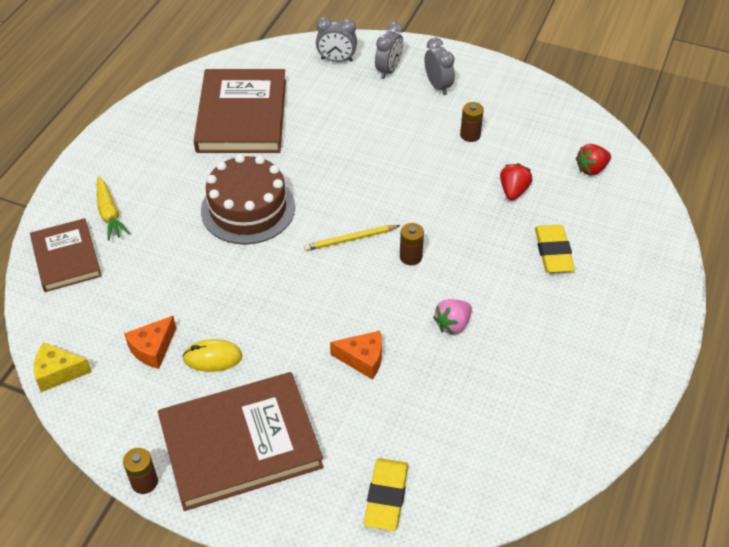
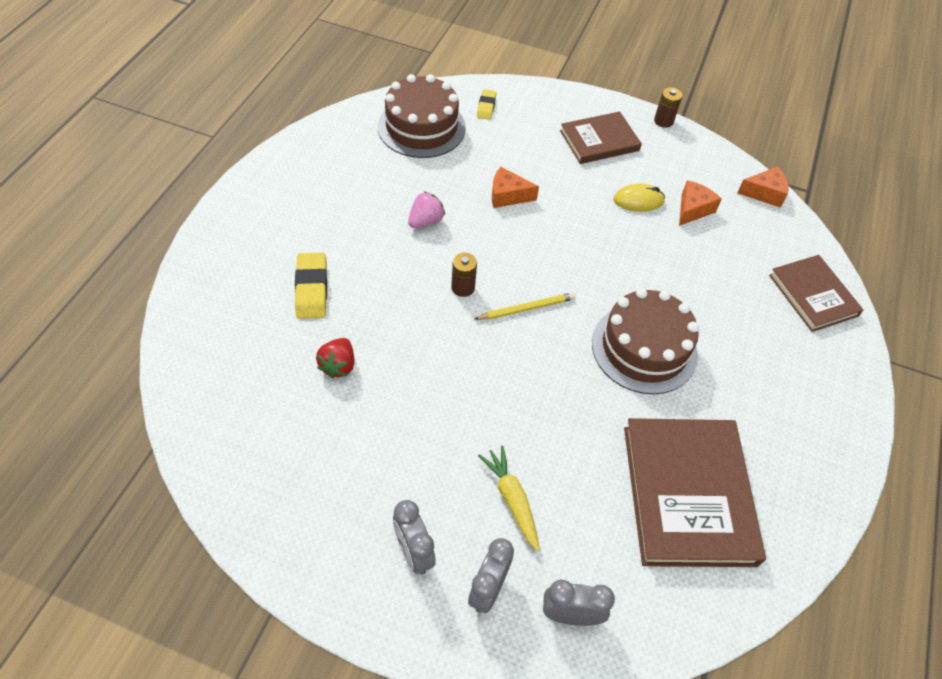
camera: 175 degrees right, 5 degrees up
(58, 372) = (764, 193): yellow cheese -> orange cheese
(109, 214) = (793, 345): yellow carrot -> yellow carrot (512, 499)
(240, 444) = (599, 141): brown book -> brown book, size x0.60
(386, 497) = (486, 107): yellow eraser -> yellow eraser, size x0.61
(470, 135) = (378, 454): brown battery -> none
(470, 456) = (421, 127): none -> brown cake
(591, 169) = (233, 396): red strawberry -> none

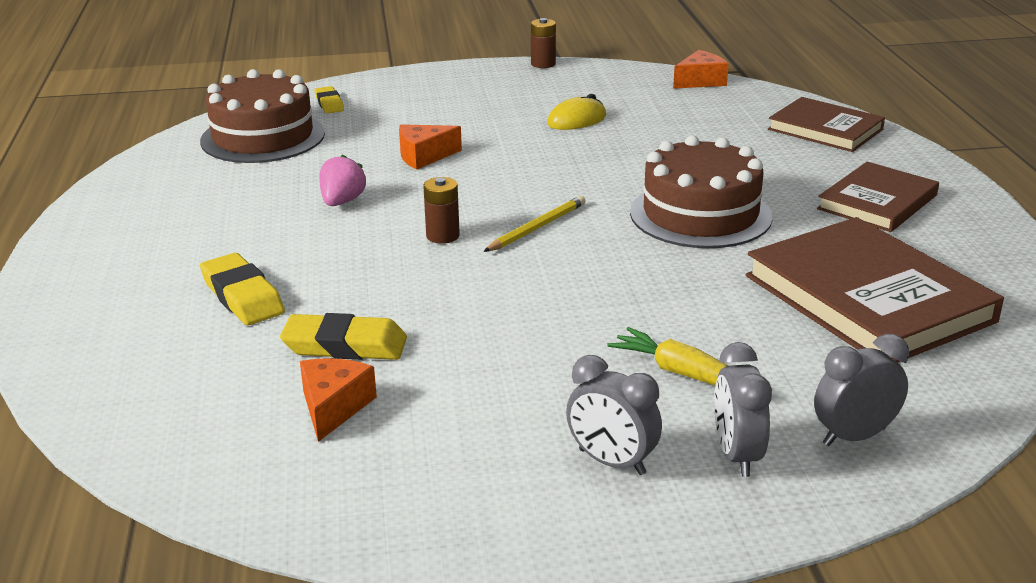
camera: 25 degrees left, 25 degrees down
(338, 365) = (345, 345): red strawberry -> yellow eraser
(599, 141) = (488, 93): brown book -> brown book (877, 202)
(693, 209) = (641, 110): orange cheese -> orange cheese (334, 407)

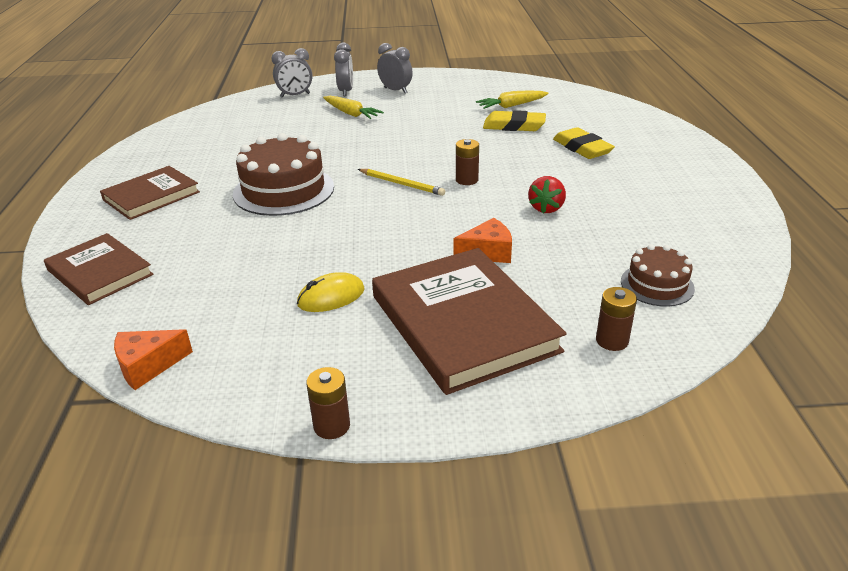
camera: 175 degrees left, 5 degrees up
(263, 137) = (657, 285): brown cake -> brown cake, size x0.56
(329, 104) = (612, 340): yellow eraser -> brown battery
(334, 407) = (511, 106): orange cheese -> yellow carrot
(342, 202) = (546, 208): pink strawberry -> red strawberry
(536, 227) = (401, 184): yellow pencil -> yellow pencil turned 105 degrees counterclockwise
(868, 298) = (231, 140): brown book -> brown book (463, 323)

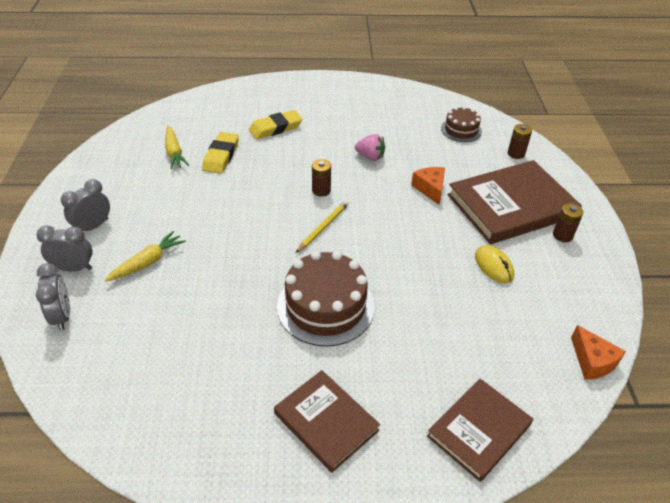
camera: 90 degrees left, 10 degrees up
(332, 426) = (615, 261): brown battery -> brown battery (562, 235)
(546, 208) = (370, 157): red strawberry -> pink strawberry

